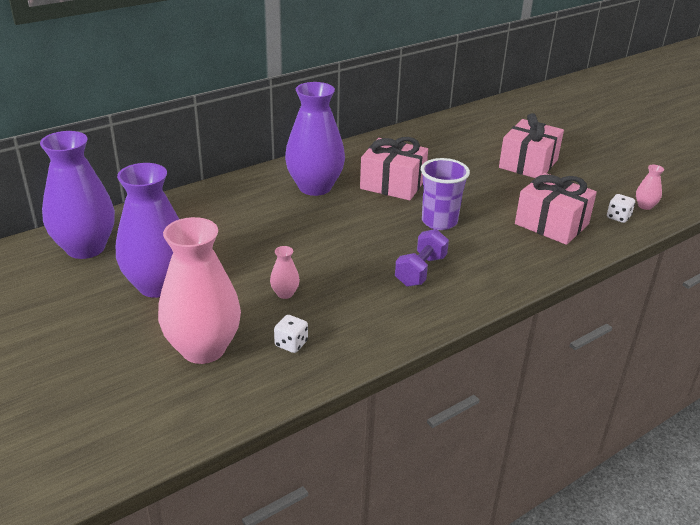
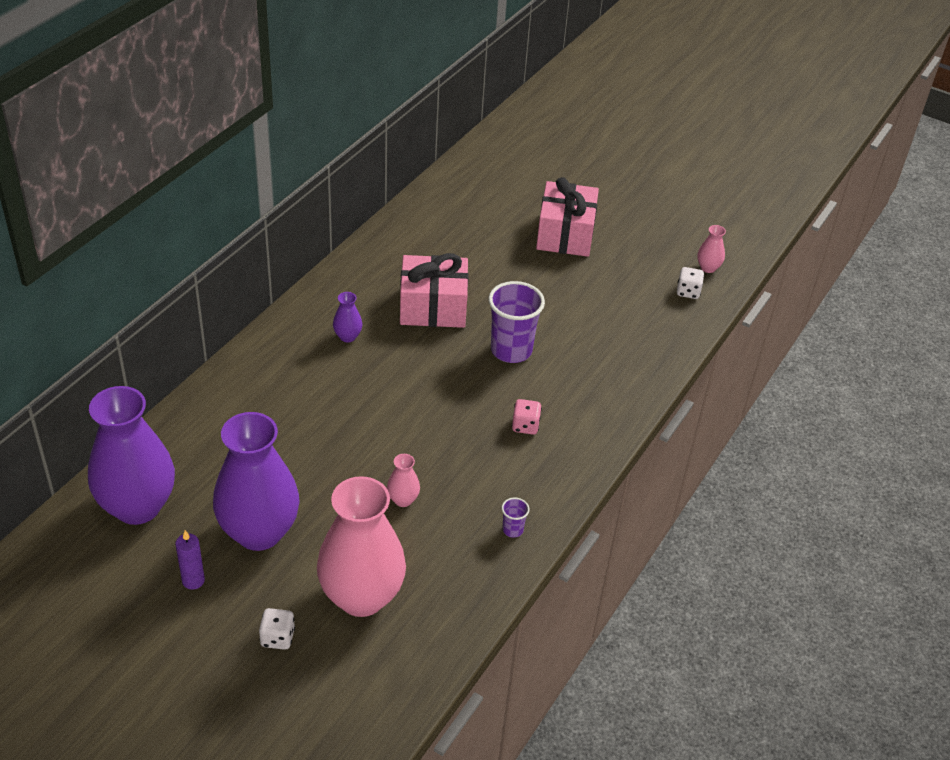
camera: 25 degrees left, 10 degrees up
(85, 302) = (193, 580): none -> purple candle
(291, 344) = (446, 561): white dice -> white dice (277, 638)
(315, 187) = (347, 336): purple vase -> purple vase, size x0.41
(363, 337) = (512, 530): none -> purple cup
(420, 271) = (525, 426): purple dumbbell -> pink dice
(551, 224) = (626, 321): pink gift -> none

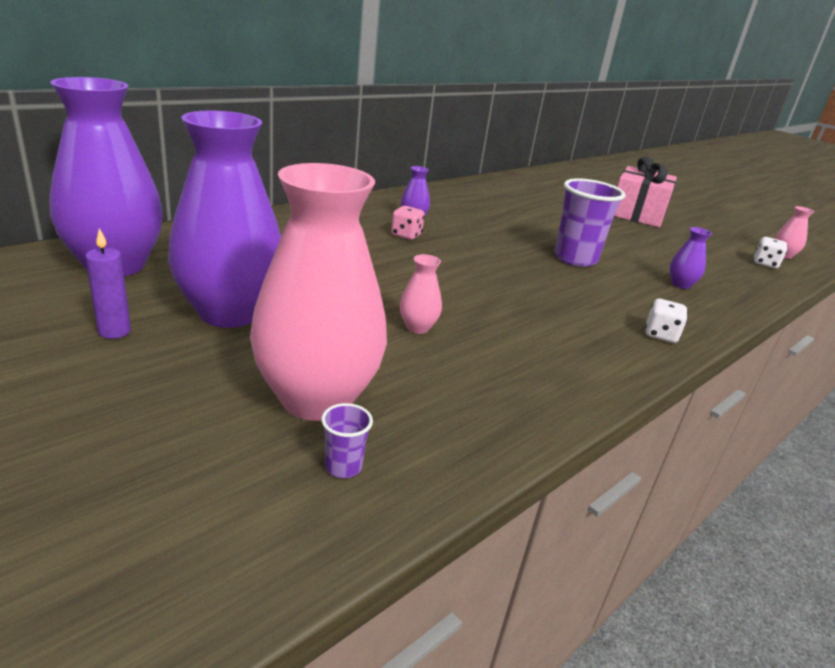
camera: 15 degrees right, 15 degrees down
(277, 638) = (169, 411): white dice -> white dice (660, 335)
(433, 307) = (502, 222): pink gift -> none
(512, 530) = (551, 384): purple cup -> purple cup (343, 467)
(525, 426) = (582, 307): pink dice -> pink dice (406, 235)
(607, 360) = (680, 285): none -> purple vase

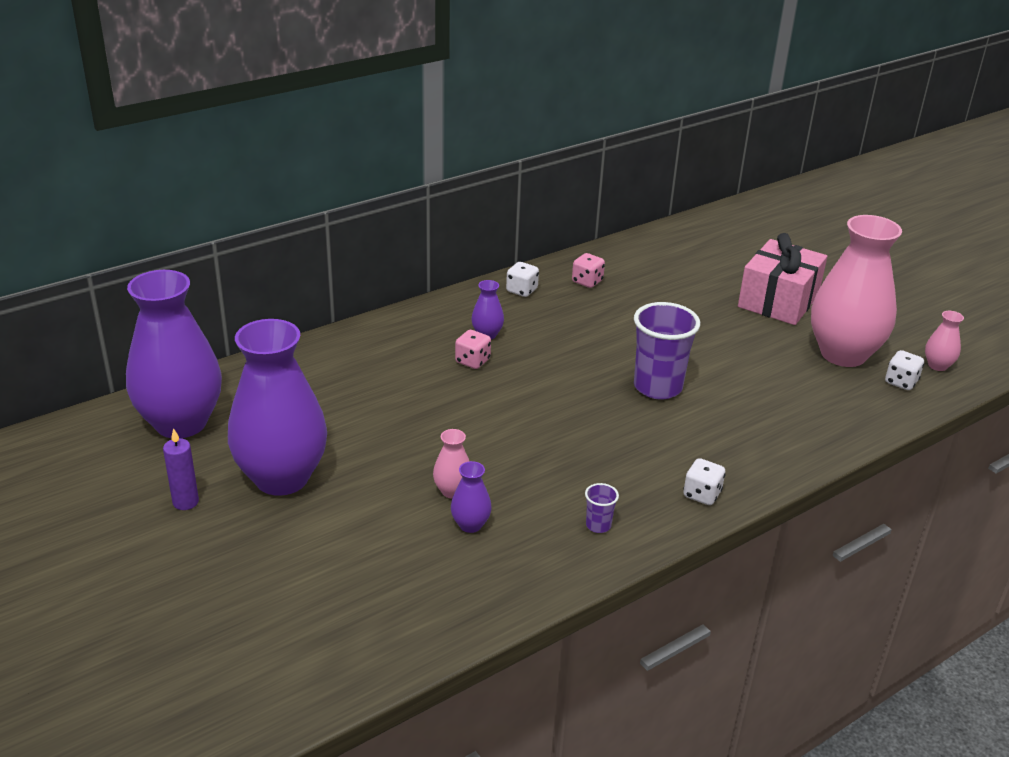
camera: 10 degrees right, 5 degrees up
(316, 398) = (347, 569): pink vase -> pink vase (843, 354)
(343, 467) = (358, 631): purple cup -> purple cup (598, 525)
(433, 196) = (522, 290): none -> white dice
(484, 195) = (587, 281): none -> pink dice
(680, 285) = (766, 422): purple vase -> purple vase (470, 525)

